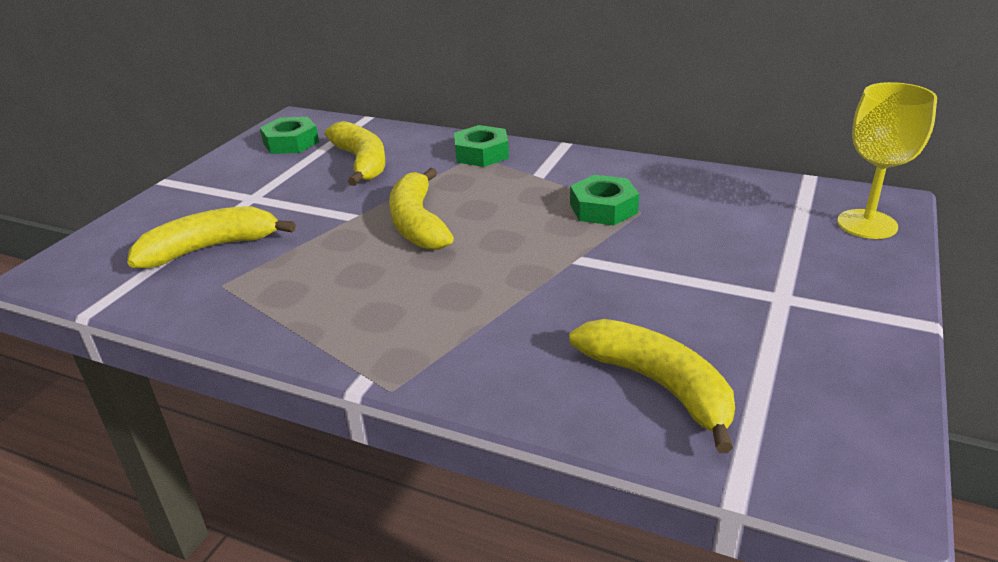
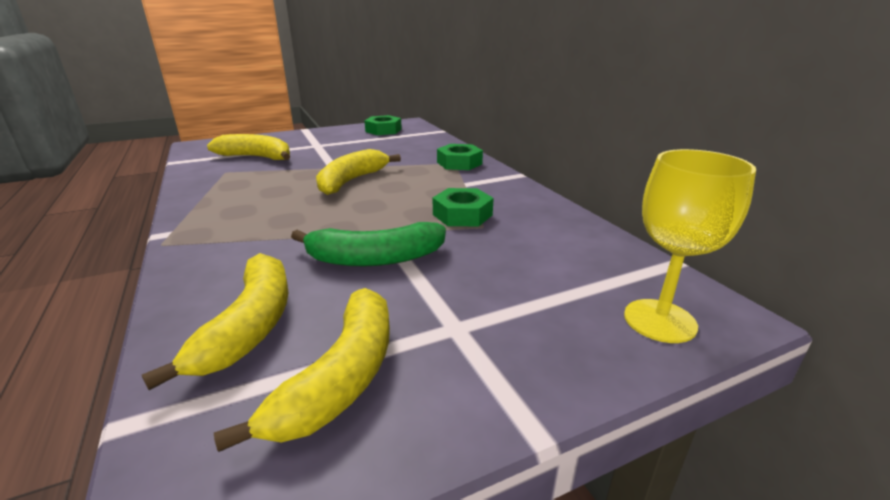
camera: 40 degrees right, 5 degrees down
(361, 162) = (392, 147): yellow banana -> yellow banana (341, 377)
(623, 284) = (374, 258): none -> green banana

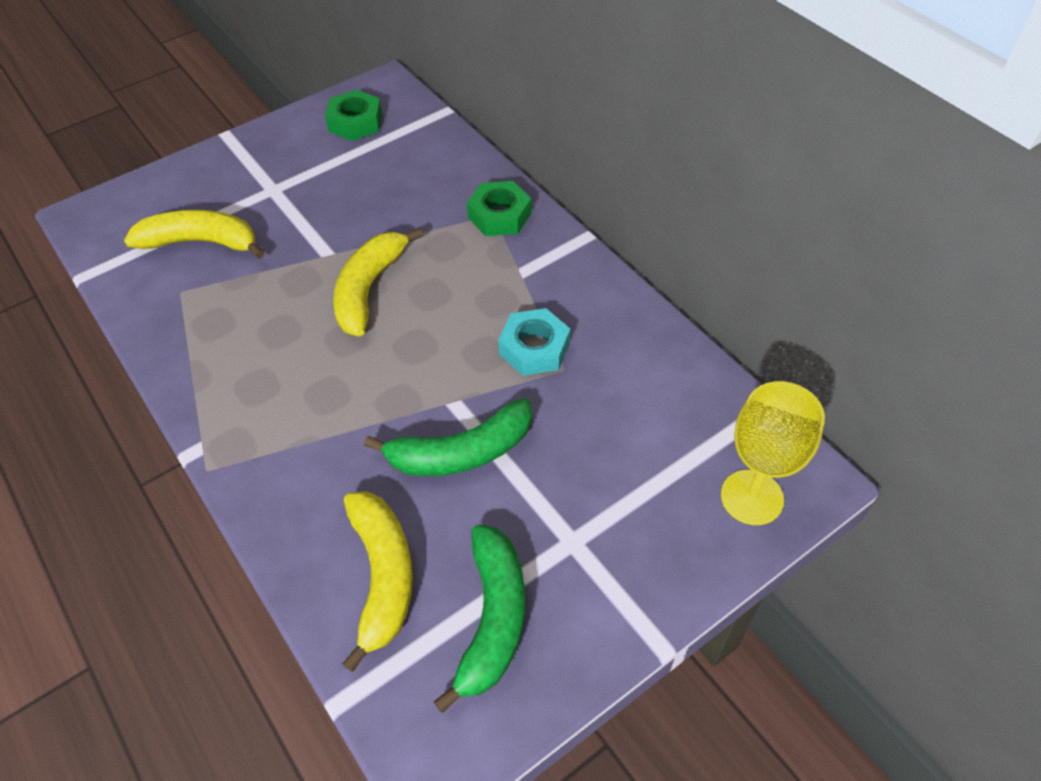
camera: 10 degrees left, 25 degrees up
(341, 377) = (492, 619): yellow banana -> green banana
(462, 215) = (534, 348): green nut -> turquoise nut

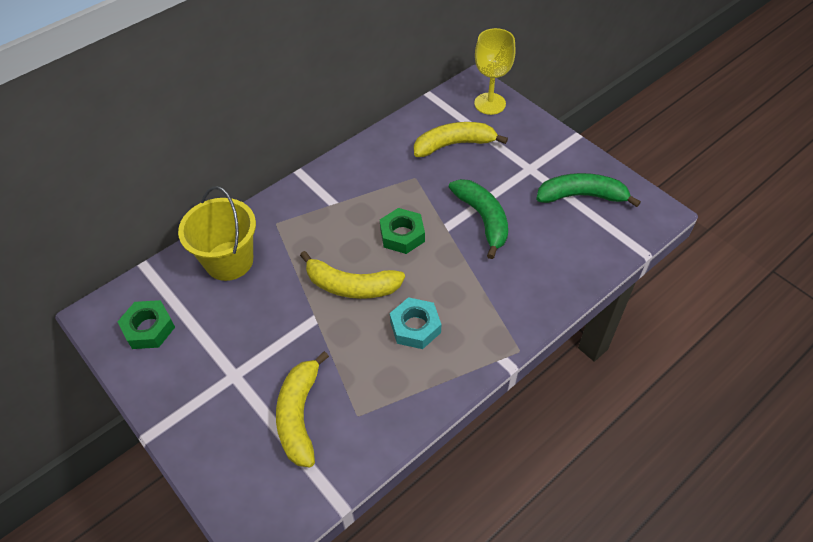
camera: 95 degrees left, 0 degrees up
(382, 576) = (570, 245): yellow banana -> yellow banana (454, 144)
(437, 176) = (229, 261): none -> yellow bucket
(499, 215) = (276, 219): green nut -> green nut (402, 235)
(534, 348) = (400, 192): turquoise nut -> turquoise nut (415, 327)

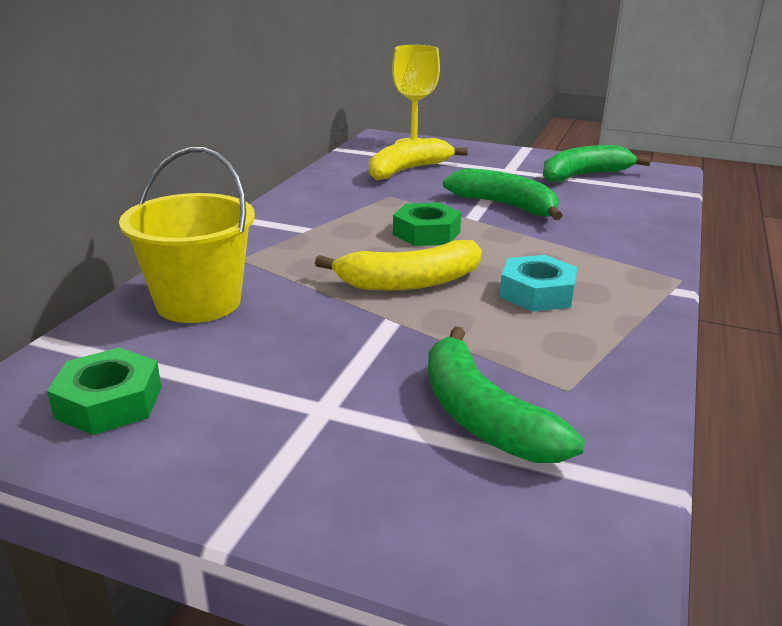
camera: 30 degrees left, 25 degrees down
(299, 415) = (482, 416): yellow banana -> green banana

